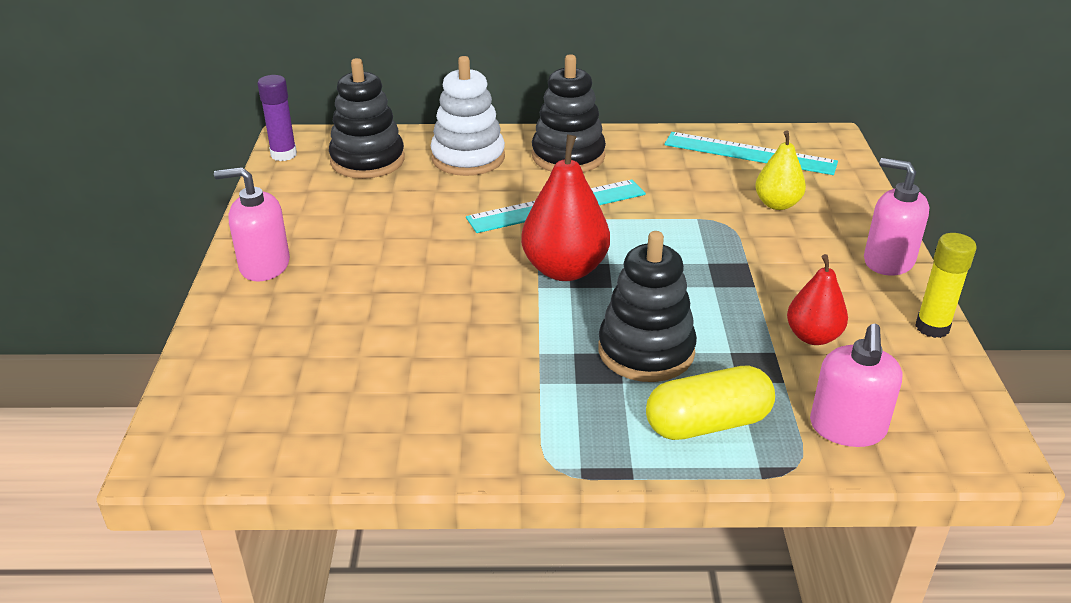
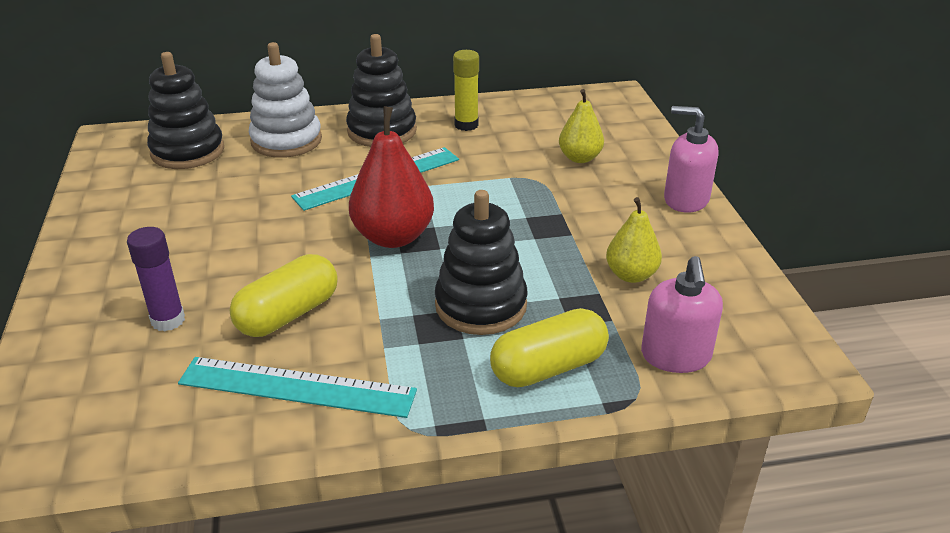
camera: 10 degrees left, 0 degrees up
(264, 265) = (93, 263): pink soap dispenser -> none
(283, 154) = (102, 153): purple glue stick -> purple glue stick (168, 320)
(448, 338) = (288, 314): none -> yellow capsule
(749, 153) = (548, 114): turquoise ruler -> turquoise ruler (297, 387)
(813, 336) = (631, 275): red pear -> yellow pear
(932, 327) = (734, 255): yellow glue stick -> yellow glue stick (466, 125)

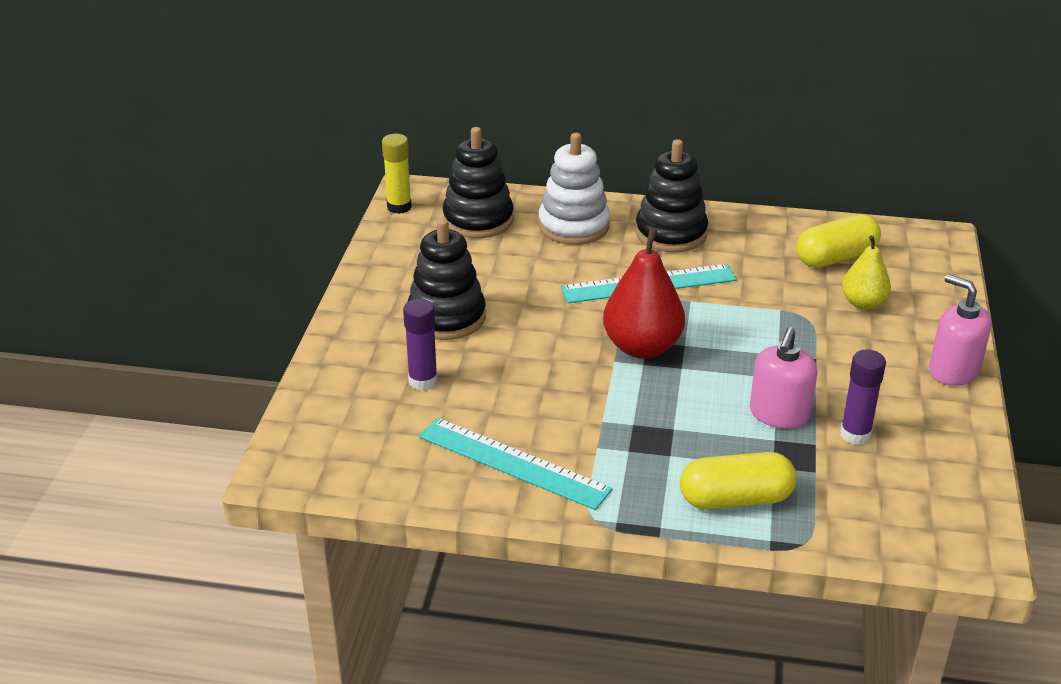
camera: 20 degrees right, 0 degrees up
(288, 314) = (524, 399): yellow capsule -> yellow capsule (835, 258)
(466, 125) = (760, 243): yellow glue stick -> yellow glue stick (399, 207)
(481, 305) = (698, 430): black stacking toy -> black stacking toy (446, 317)
(631, 275) = (855, 434): yellow pear -> purple glue stick
(675, 356) = (859, 518): pink soap dispenser -> pink soap dispenser (779, 414)

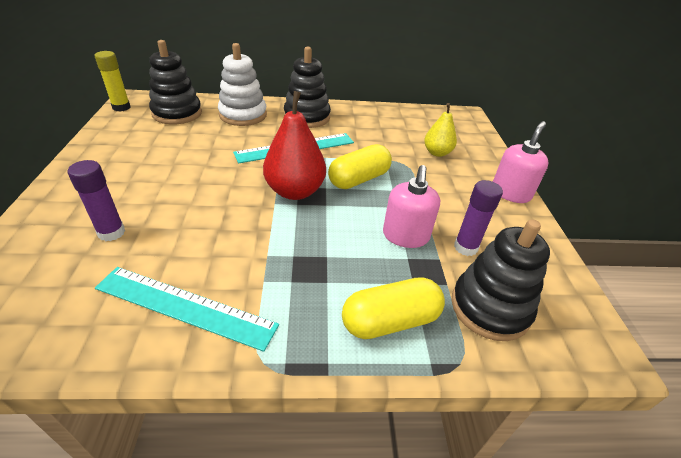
camera: 15 degrees left, 5 degrees up
(446, 317) = (143, 178): black stacking toy -> black stacking toy (490, 308)
(835, 258) = (411, 127): yellow capsule -> yellow capsule (359, 179)
(953, 371) = (510, 193): pink soap dispenser -> pink soap dispenser turned 90 degrees clockwise

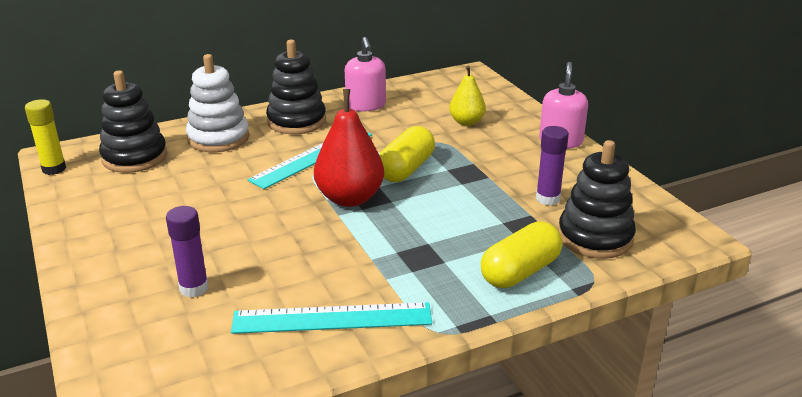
camera: 20 degrees left, 10 degrees down
(405, 236) = (488, 205): pink soap dispenser -> pink soap dispenser (366, 105)

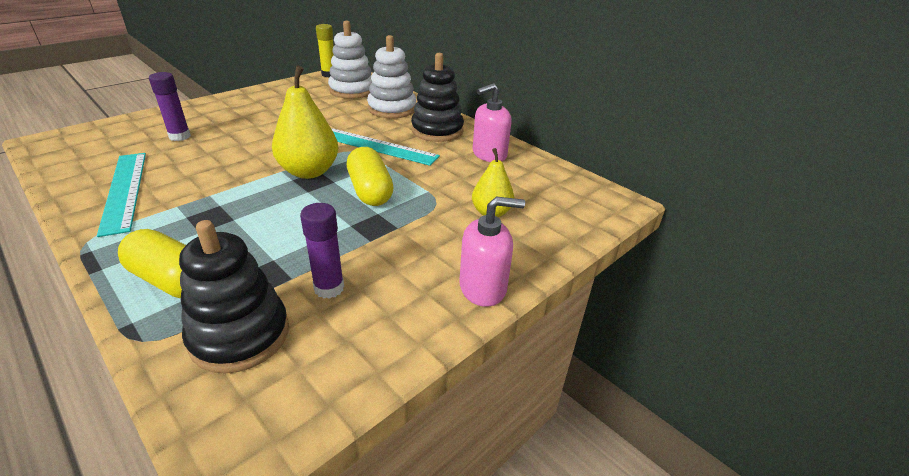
camera: 70 degrees right, 5 degrees up
(134, 157) = (352, 90): black stacking toy -> white stacking toy
(350, 198) = (309, 171): red pear -> yellow pear
(406, 169) = (370, 191): yellow capsule -> yellow capsule turned 60 degrees clockwise

